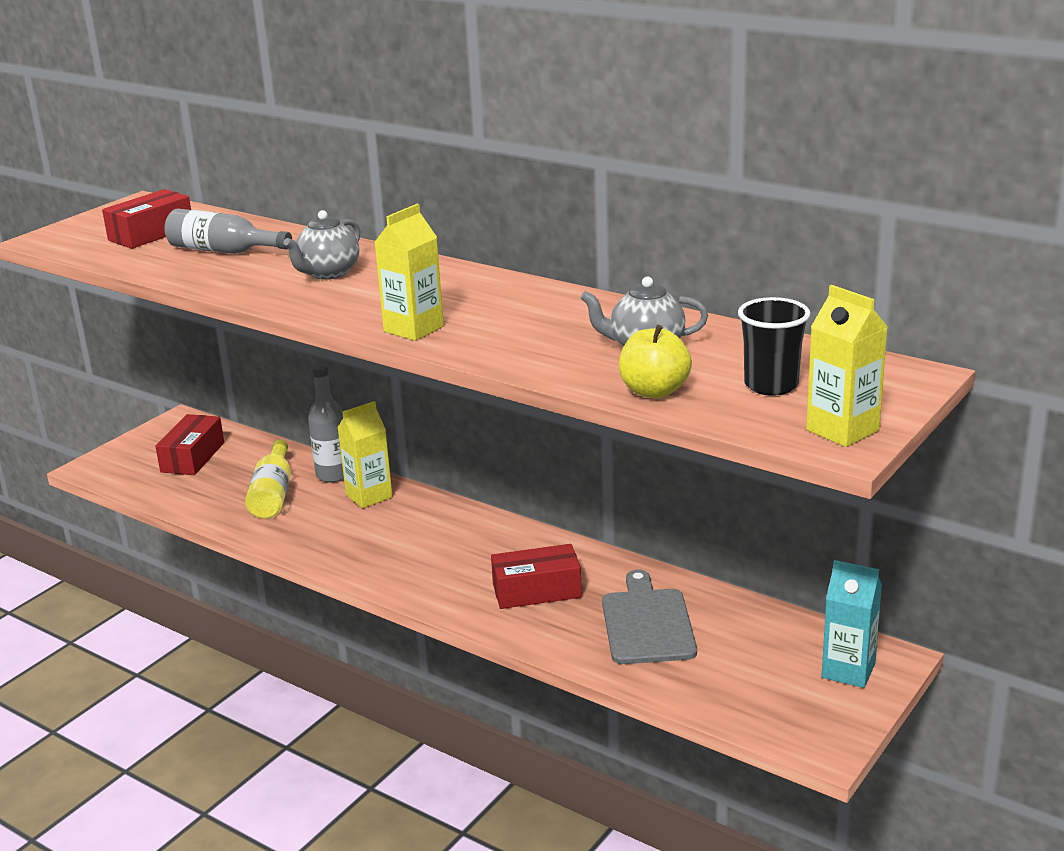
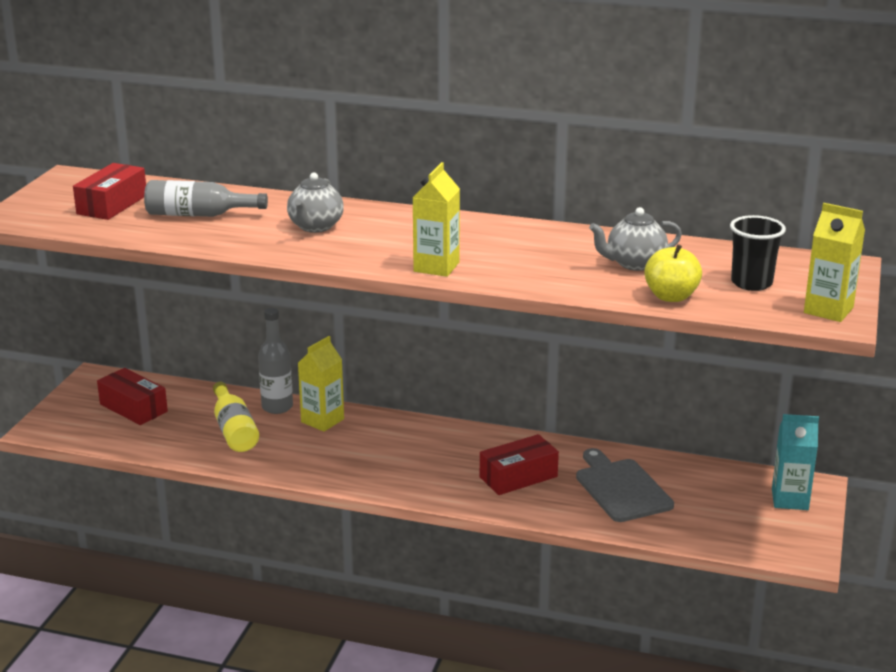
camera: 20 degrees left, 0 degrees up
(193, 457) = (133, 408): red box -> red box turned 45 degrees counterclockwise

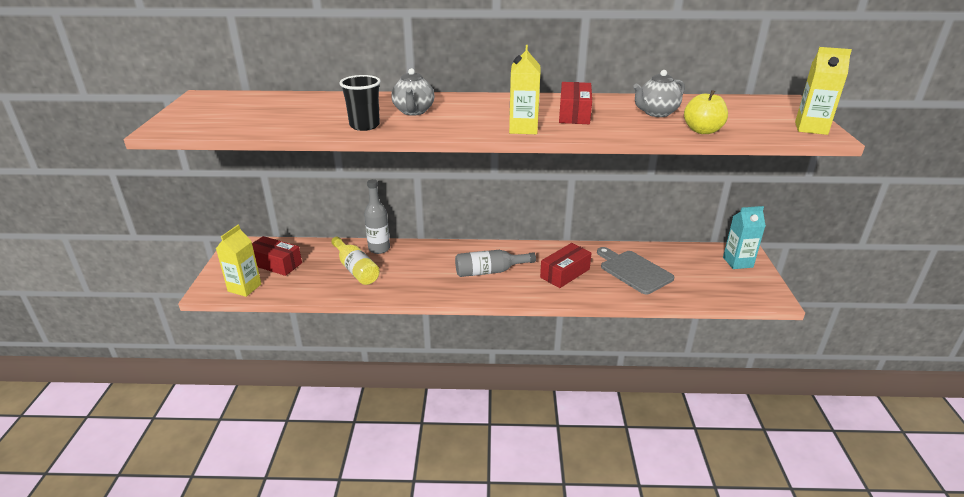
camera: 15 degrees left, 5 degrees up
(112, 205) = (246, 111): red box -> red box (574, 114)
(198, 215) = (319, 112): grey bottle -> grey bottle (489, 271)
(322, 420) = (415, 254): yellow carton -> yellow carton (244, 288)
(751, 283) = (743, 117): black cup -> black cup (364, 126)

